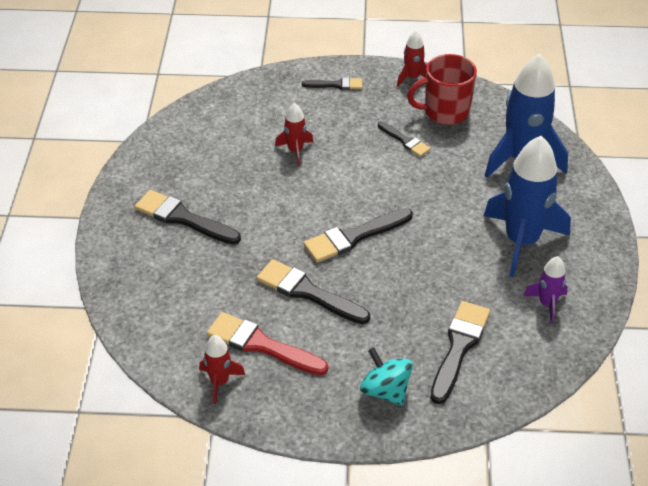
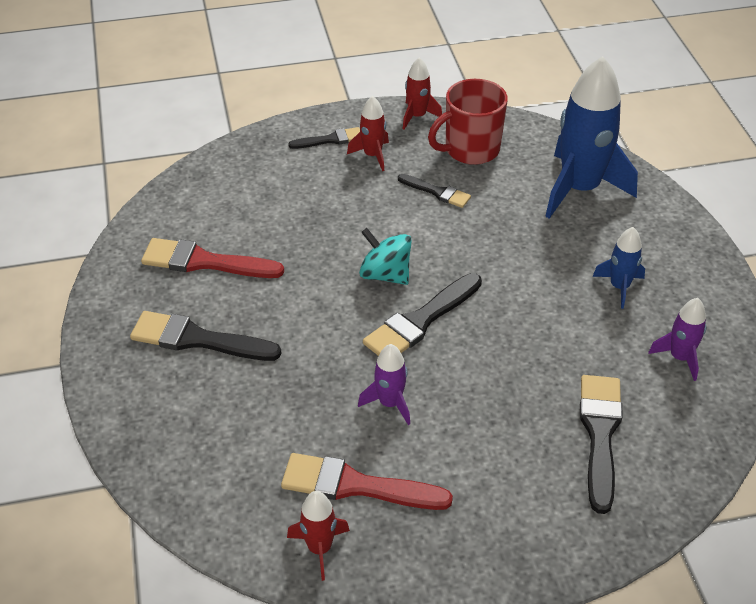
camera: 15 degrees left, 0 degrees up
(207, 162) = (204, 262): none -> red brush
(295, 151) = (310, 227): red rocket -> red rocket (372, 155)
(308, 292) = (390, 403): black brush -> purple rocket
(385, 390) = (533, 511): turquoise spinning top -> turquoise spinning top (385, 274)
(521, 241) = (619, 287): blue rocket -> blue rocket, size x0.48

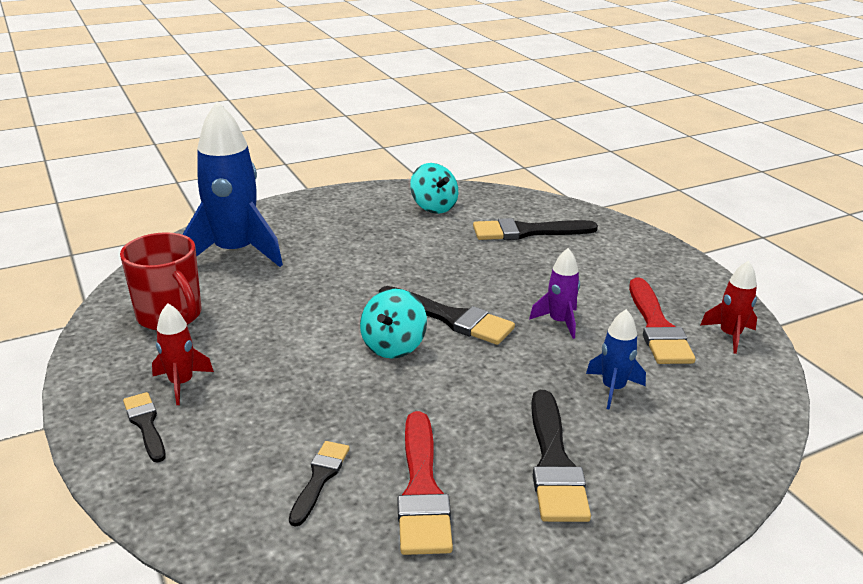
camera: 105 degrees left, 15 degrees down
(417, 116) = (98, 359): red rocket -> none
(437, 192) = (250, 329): black brush -> black brush (320, 478)
(619, 287) = (365, 230): blue rocket -> blue rocket (613, 388)
(679, 357) = (434, 207): purple rocket -> turquoise spinning top

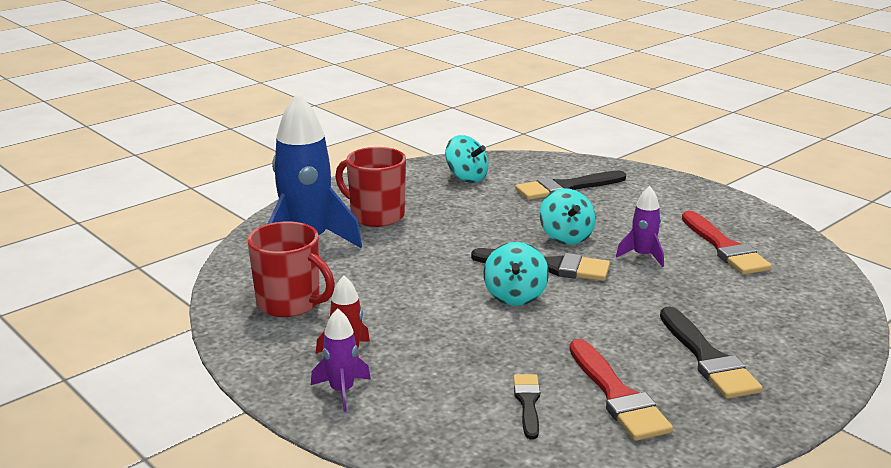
camera: 15 degrees left, 5 degrees down
(145, 424) = (342, 391): black brush -> purple rocket
(318, 235) = (376, 216): none -> red mug
(491, 287) = (566, 237): none -> turquoise spinning top
(613, 388) = (719, 298): blue rocket -> none
(729, 335) = (785, 245): red rocket -> none

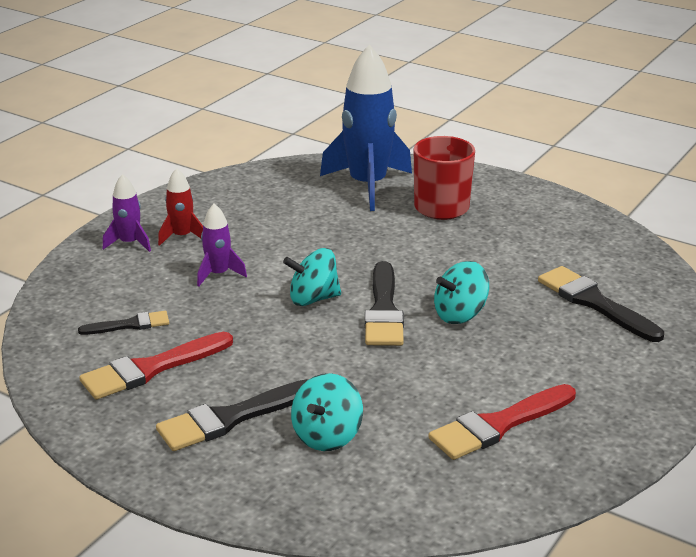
camera: 75 degrees right, 5 degrees up
(290, 303) = (254, 199): red mug -> none
(466, 178) = (572, 239): turquoise spinning top -> turquoise spinning top (327, 436)
(642, 256) = (442, 367): purple rocket -> purple rocket (218, 274)

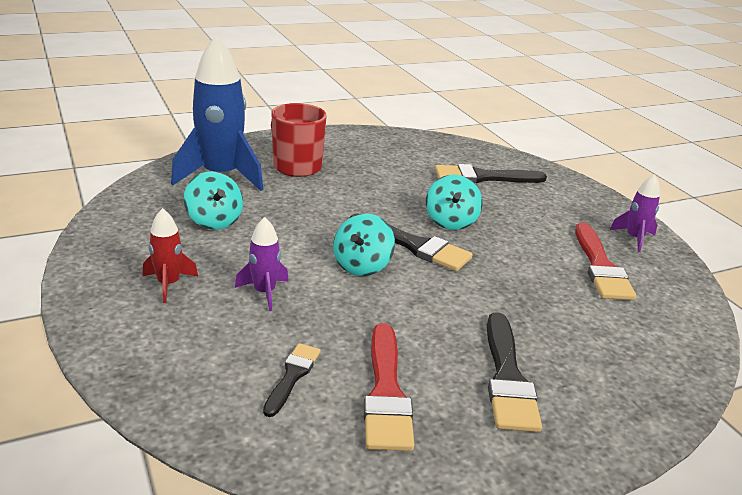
camera: 60 degrees left, 0 degrees up
(129, 243) = (134, 317): purple rocket -> purple rocket (634, 238)
(327, 436) = (567, 340): turquoise spinning top -> turquoise spinning top (214, 221)

